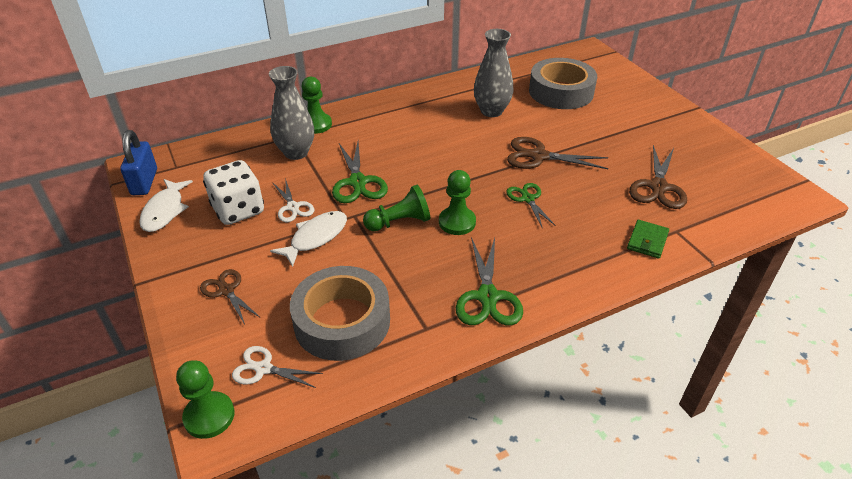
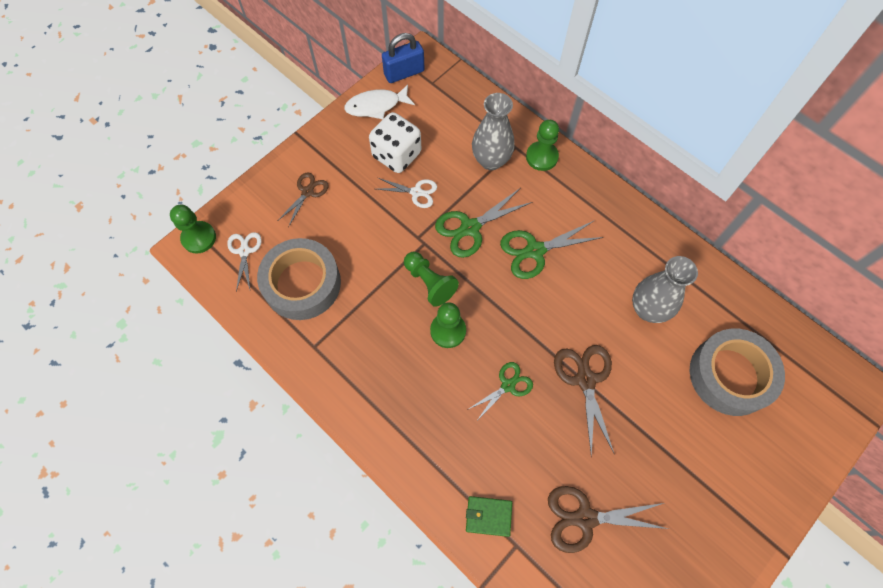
camera: 70 degrees right, 25 degrees up
(293, 207) = (416, 192): white scissors -> white scissors turned 120 degrees counterclockwise
(316, 237) = (386, 226): white fish -> none
(488, 297) = (363, 384): green scissors -> green scissors (535, 251)

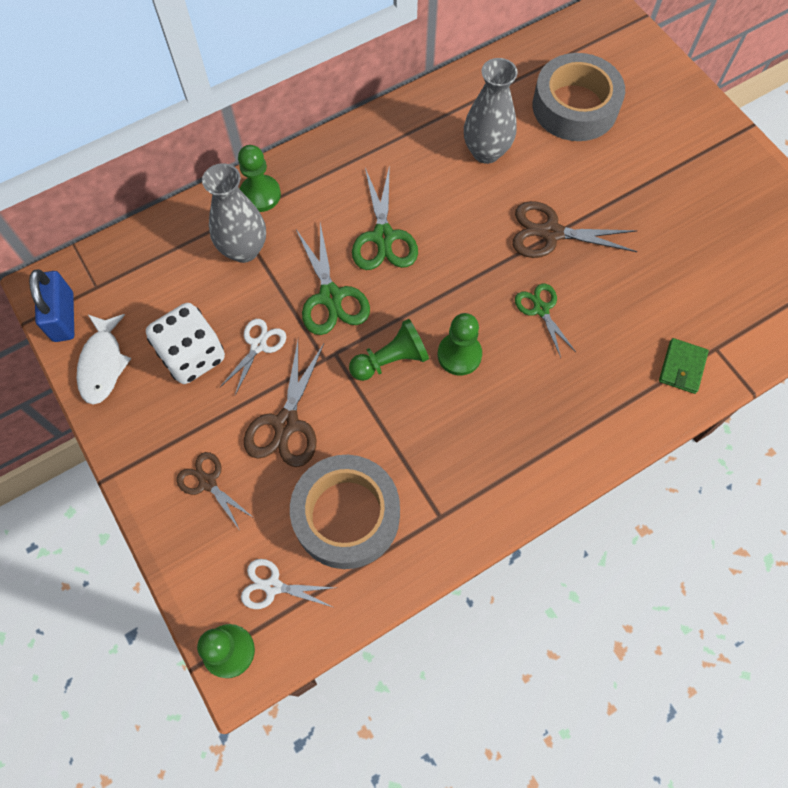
camera: 75 degrees left, 0 degrees up
(585, 518) = (697, 277): brown scissors -> brown scissors (286, 424)

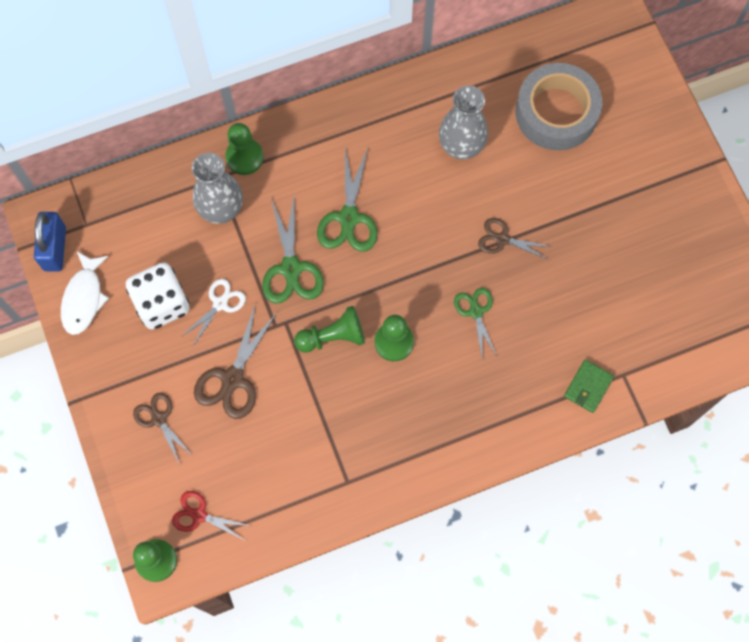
camera: 10 degrees right, 5 degrees up
(272, 586) = (199, 515): white scissors -> red scissors
(346, 515) = (270, 467): grey tape -> none
(551, 233) = (502, 239): brown scissors -> brown scissors, size x0.63

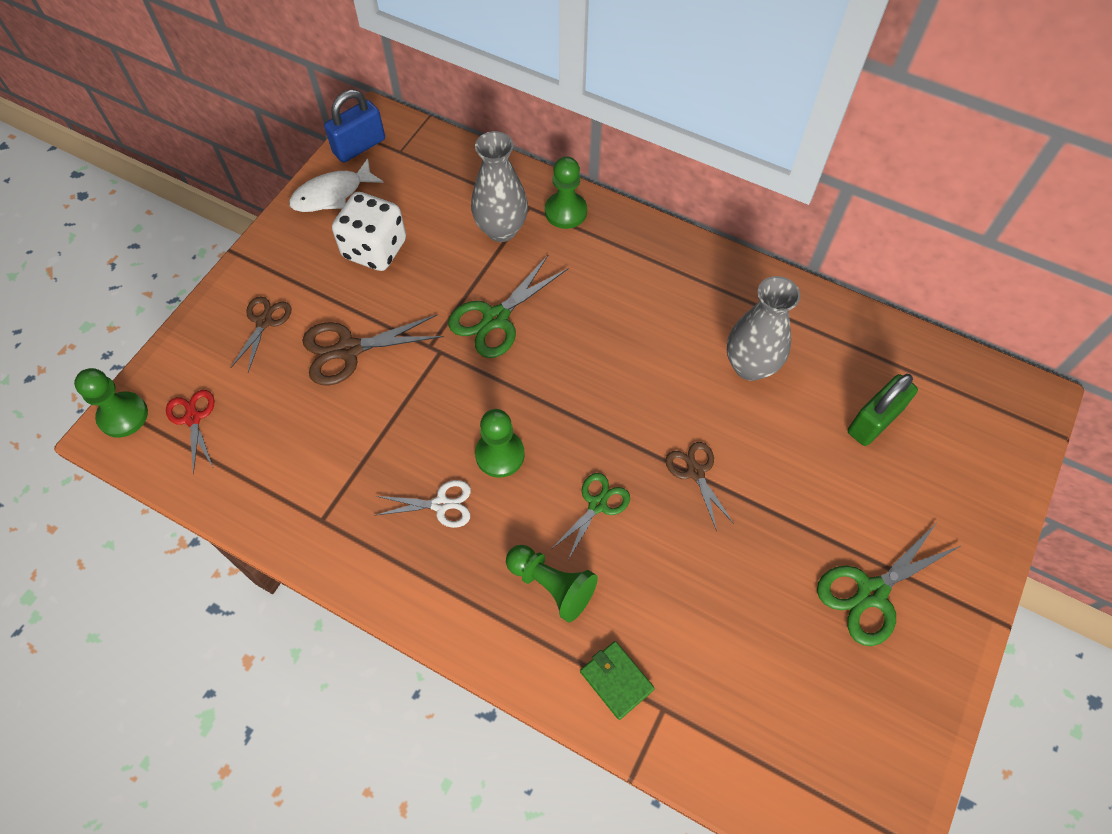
camera: 50 degrees right, 10 degrees down
(220, 304) = (413, 290): white scissors -> white scissors (441, 504)
(333, 337) = (459, 399): green pawn -> green pawn (551, 585)
(349, 218) = (587, 328): green scissors -> green scissors (871, 593)
(556, 112) = (874, 421): grey tape -> green padlock
(588, 387) = (616, 680): green wallet -> green wallet turned 60 degrees clockwise

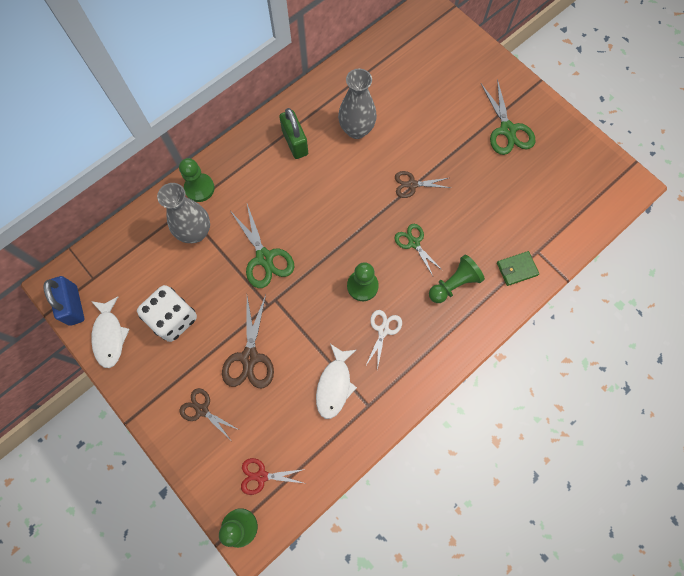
camera: 70 degrees left, 10 degrees up
(339, 466) = (334, 385): none -> white fish
(874, 421) = (414, 85): green padlock -> green padlock (295, 142)

